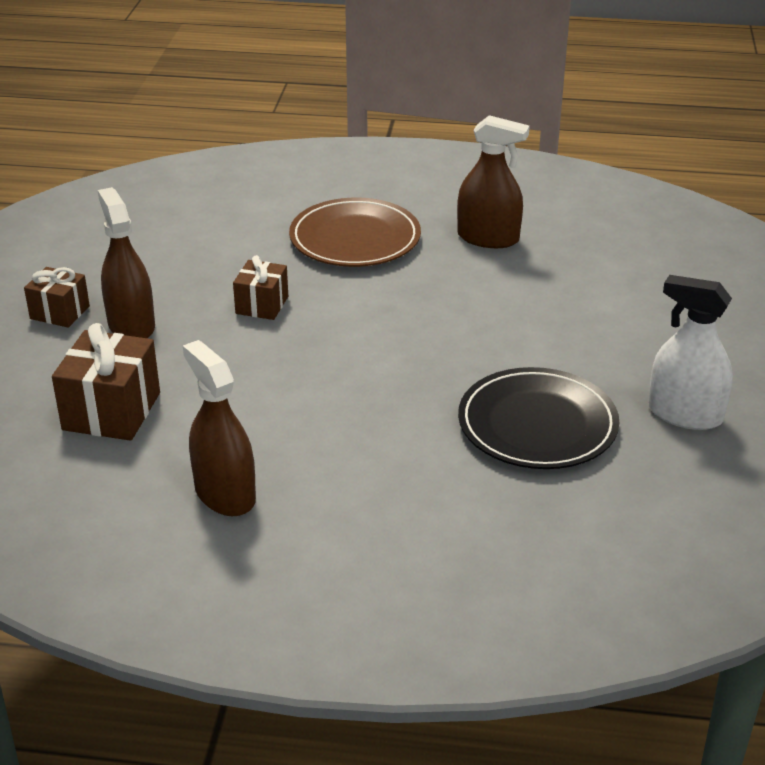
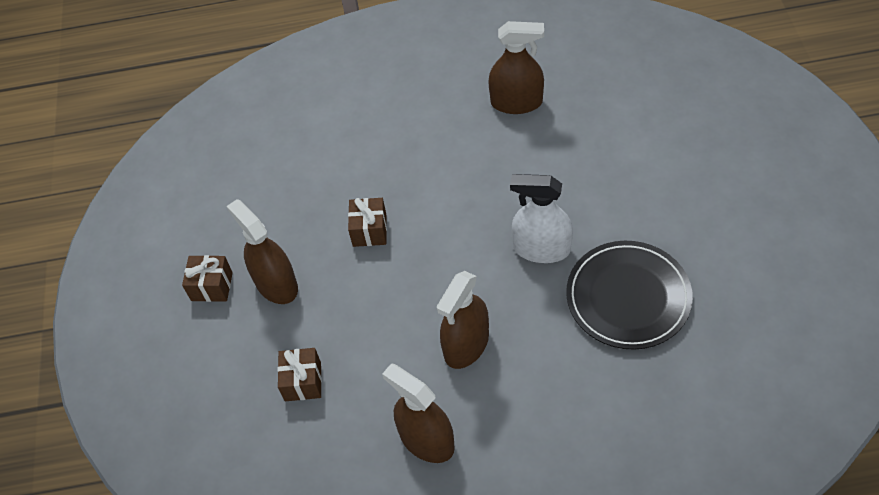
camera: 10 degrees left, 20 degrees up
(111, 411) = (303, 381): brown gift -> brown gift, size x0.62
(319, 422) = (466, 344): none -> brown spray bottle
(355, 239) = (412, 133): brown plate -> none
(685, 414) = (730, 254): white spray bottle -> white spray bottle (541, 249)

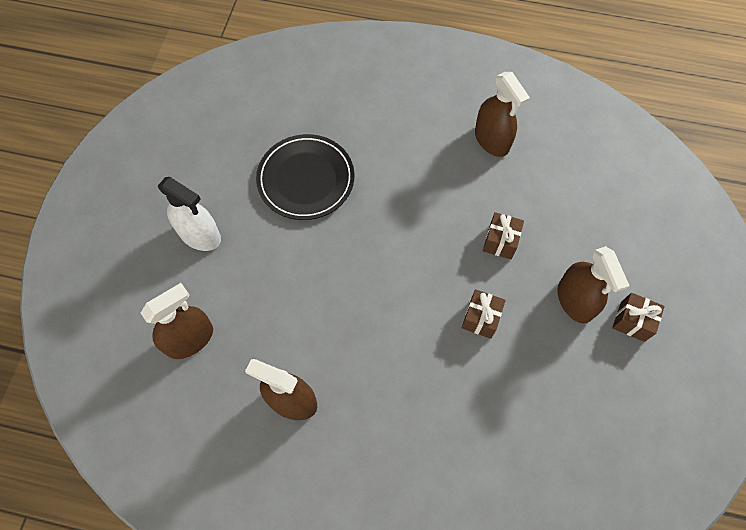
camera: 165 degrees left, 10 degrees up
(303, 381) = (569, 211): brown gift -> brown gift (500, 241)
(466, 344) = (439, 191): brown spray bottle -> brown spray bottle (190, 339)
(541, 249) = (347, 242): white spray bottle -> white spray bottle (200, 235)

